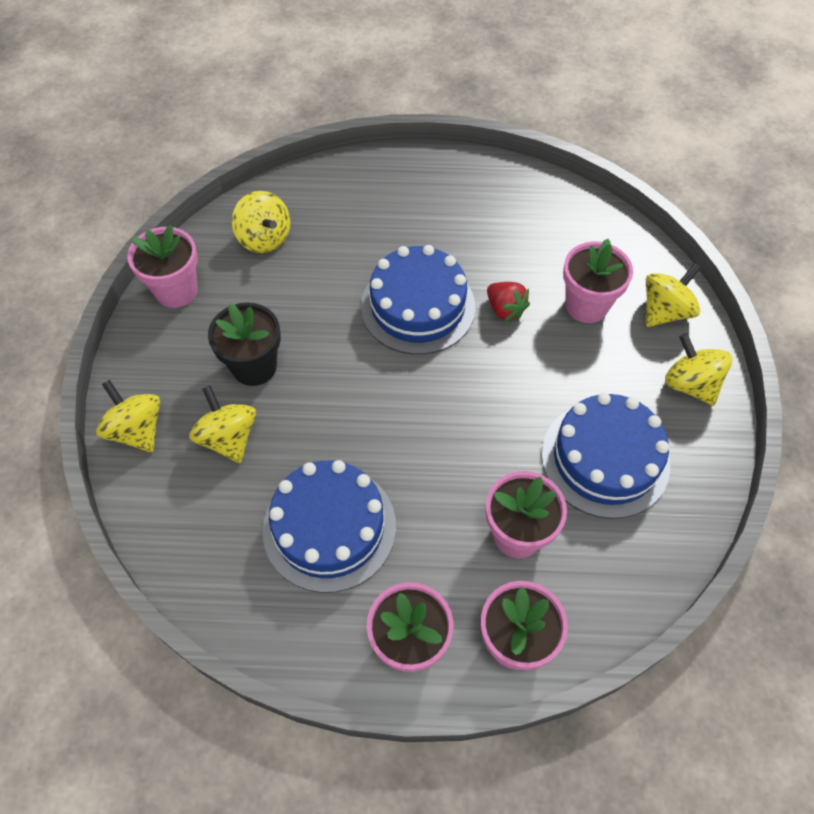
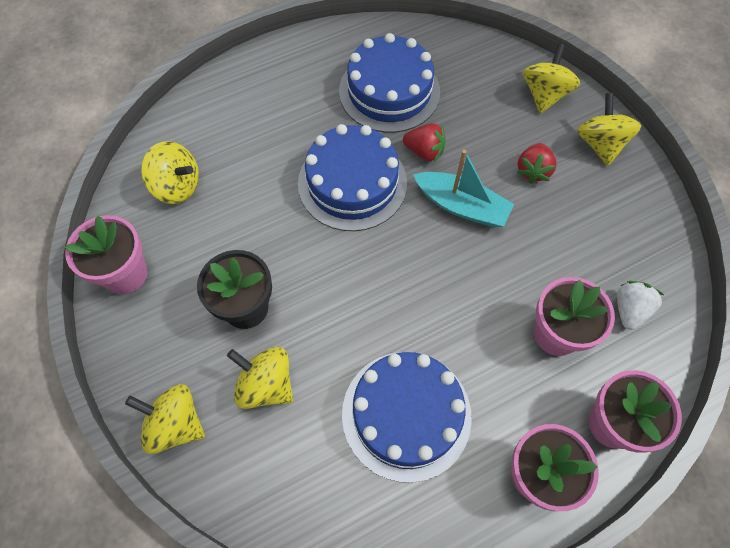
camera: 30 degrees left, 5 degrees up
(506, 375) = (461, 206): none -> turquoise boat
(586, 305) = (484, 117): pink flower pot -> none
(601, 376) = (533, 170): none -> red strawberry
(605, 459) = (579, 236): blue cake -> blue cake (389, 91)
(607, 551) = (629, 310): none -> white strawberry
(690, 384) = (600, 144): yellow spinning top -> yellow spinning top turned 60 degrees clockwise

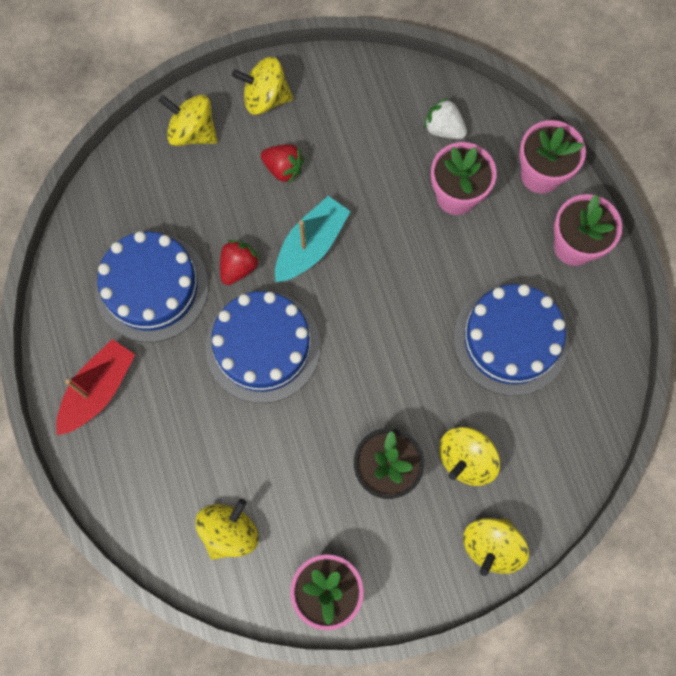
camera: 80 degrees left, 10 degrees up
(291, 72) = (98, 390): none -> red boat

